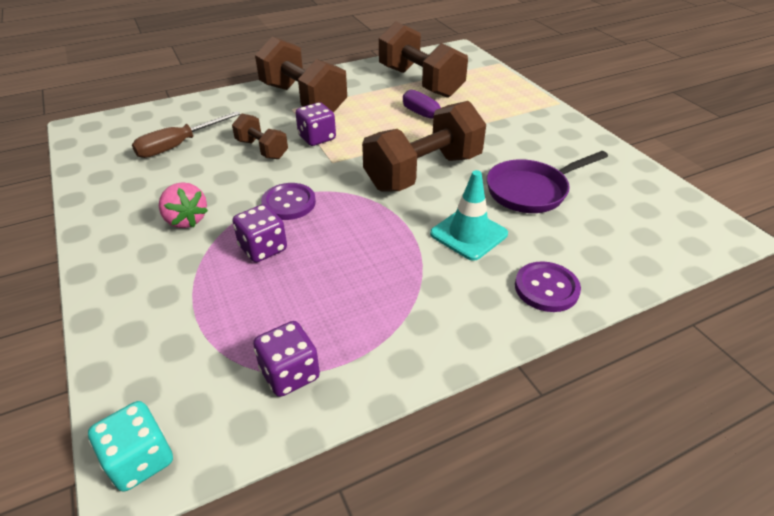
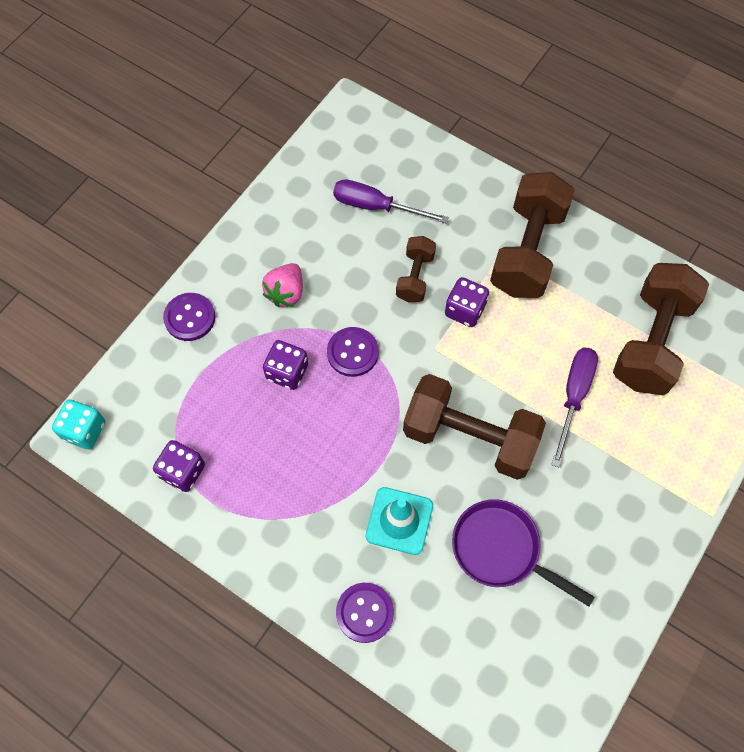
camera: 60 degrees right, 25 degrees up
(124, 296) = (190, 318): none -> purple button
(178, 145) = (376, 206): brown screwdriver -> purple screwdriver

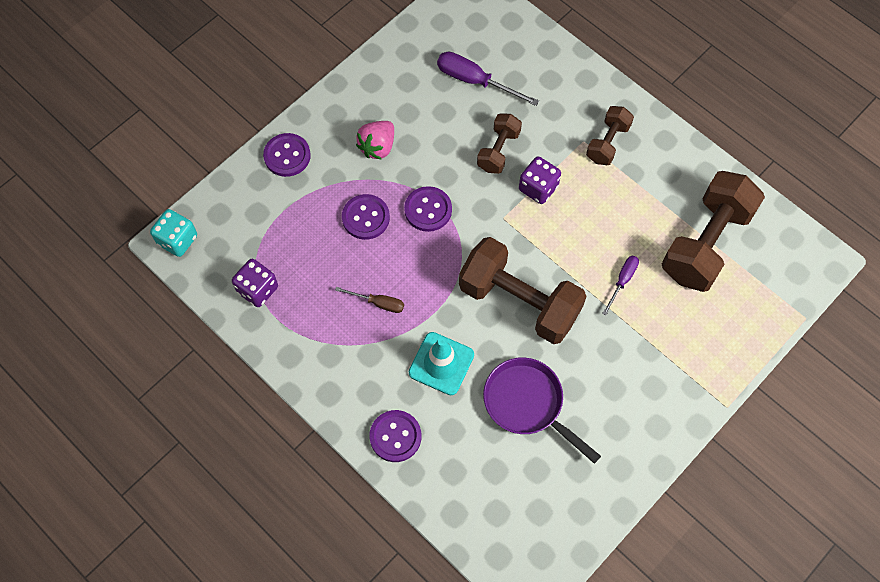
camera: 10 degrees right, 0 degrees up
(287, 372) = (366, 218): purple dice -> purple button
(318, 464) = (378, 303): none -> brown screwdriver
(527, 251) = (607, 143): brown dumbbell -> brown dumbbell, size x0.52
(573, 396) = (622, 281): purple screwdriver -> purple screwdriver, size x0.59

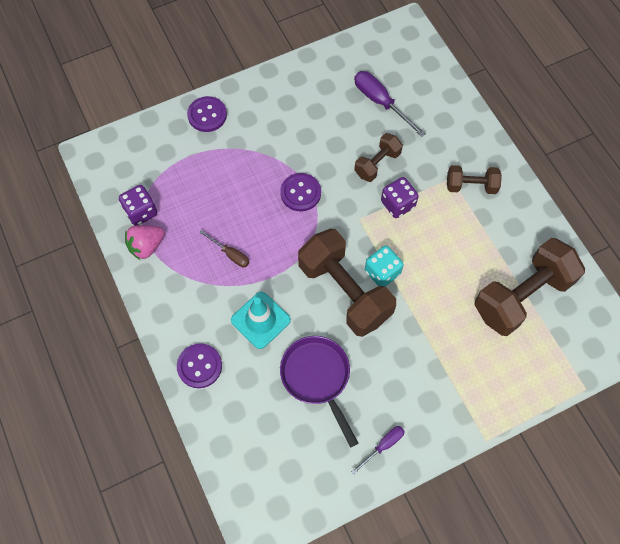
camera: 20 degrees right, 0 degrees up
(177, 240) = (96, 153): turquoise dice -> turquoise dice (382, 272)
(366, 218) = (248, 183): purple button -> none
(377, 147) = (281, 130): pink strawberry -> pink strawberry (146, 246)
(607, 143) = (471, 186): brown dumbbell -> brown dumbbell turned 45 degrees clockwise
(622, 281) = (438, 303): purple screwdriver -> purple screwdriver (383, 446)

